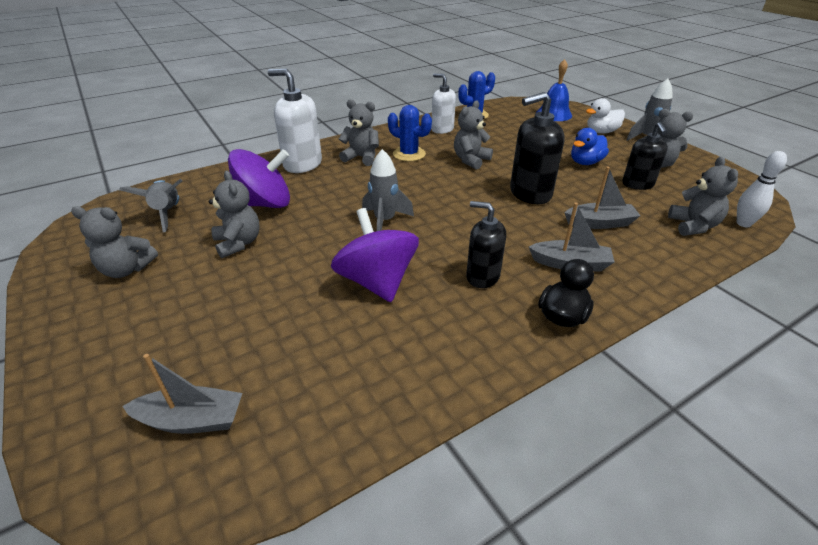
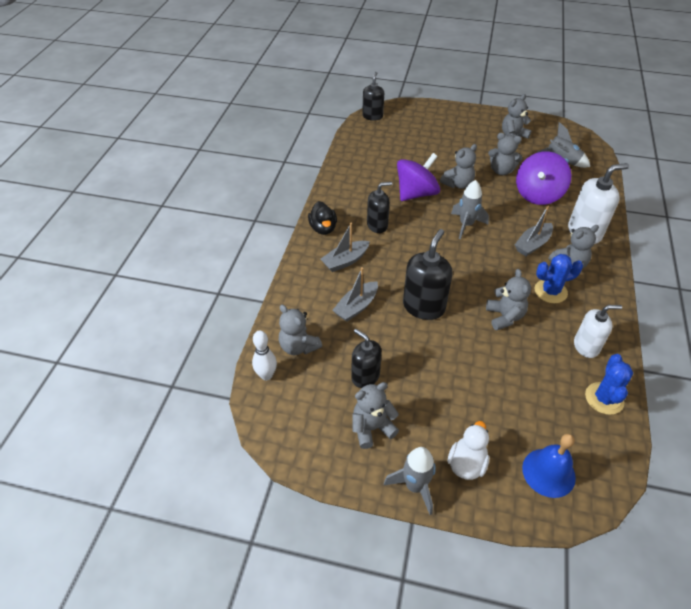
camera: 135 degrees right, 10 degrees up
(173, 497) = (372, 116): none -> black soap dispenser
(191, 420) = (397, 126): grey boat -> grey boat (532, 244)
(311, 260) = (458, 184): none -> grey teddy bear
(377, 282) = (416, 193): purple spinning top -> purple spinning top turned 60 degrees counterclockwise
(585, 162) = (427, 382): blue duck -> none

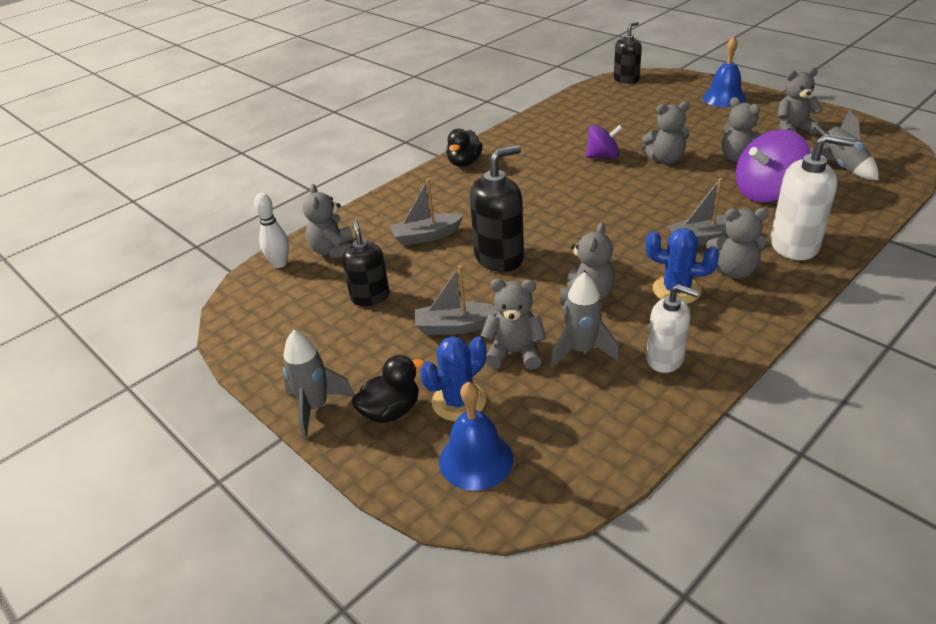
camera: 35 degrees right, 10 degrees down
(345, 261) = (457, 195): grey boat -> grey boat (455, 326)
(372, 428) = (328, 341): grey teddy bear -> grey teddy bear (515, 352)
(377, 225) = (526, 174): black soap dispenser -> none
(416, 193) = (603, 156): purple spinning top -> purple spinning top, size x0.62
(451, 119) = (724, 98): none -> blue bell
(466, 225) = (633, 198): grey rocket -> grey rocket (582, 351)
(466, 463) = (391, 411): white duck -> black duck
(604, 398) = (631, 419): blue cactus -> blue cactus (458, 401)

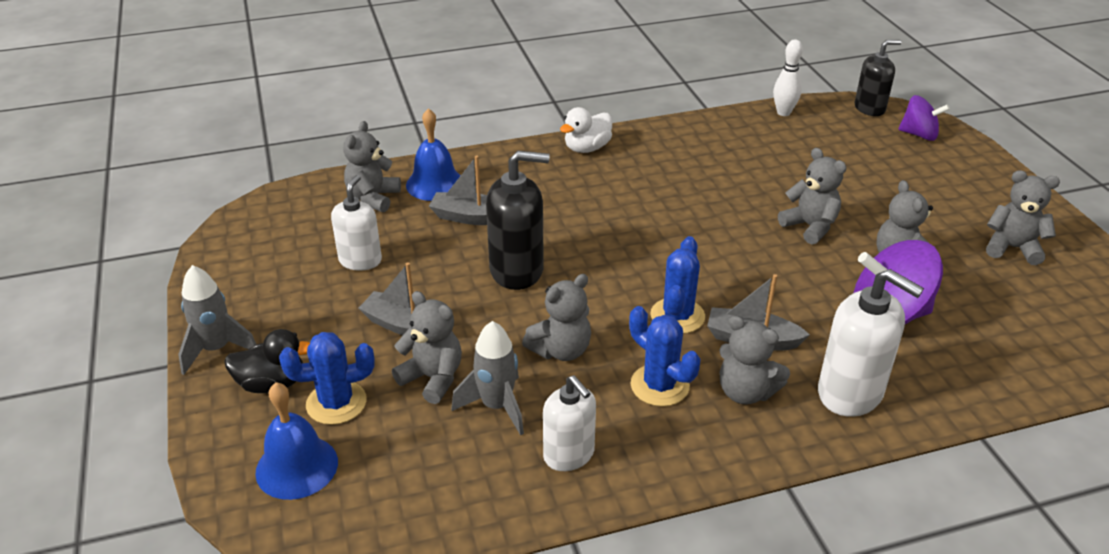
camera: 25 degrees right, 0 degrees up
(280, 264) = (315, 192): white bowling pin -> white bowling pin (783, 112)
(370, 296) = (360, 260): black soap dispenser -> white soap dispenser
(464, 162) = (587, 148): black duck -> white duck
(603, 156) = (741, 196): purple spinning top -> purple spinning top (919, 135)
(641, 243) = (677, 316): none -> blue cactus
(665, 159) = (810, 227): grey teddy bear -> grey teddy bear turned 150 degrees counterclockwise
(724, 98) = (967, 174): blue bell -> blue bell (435, 184)
(841, 167) = (1021, 320): grey rocket -> none

